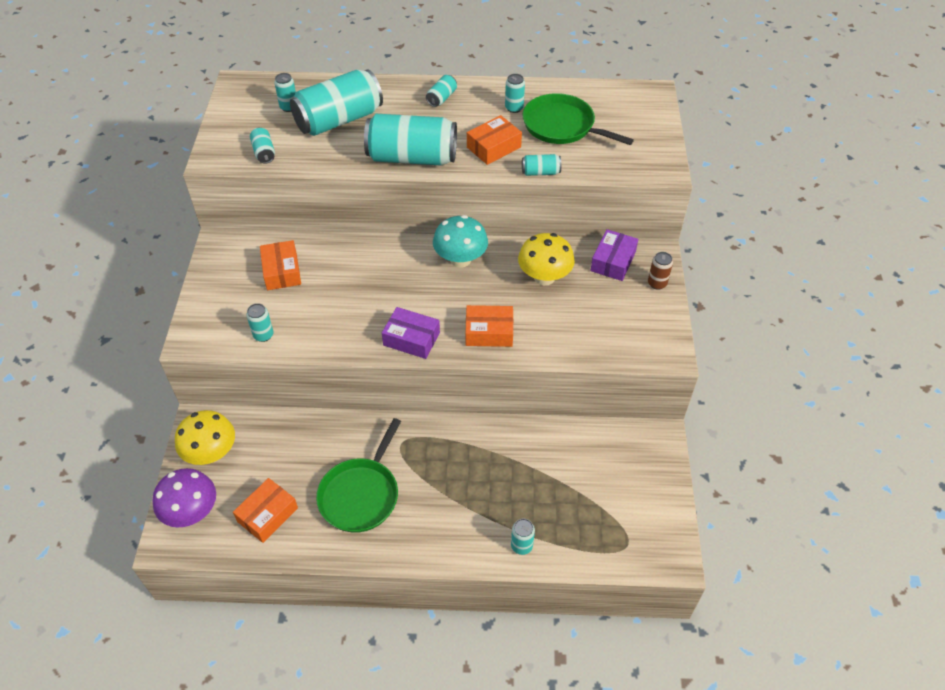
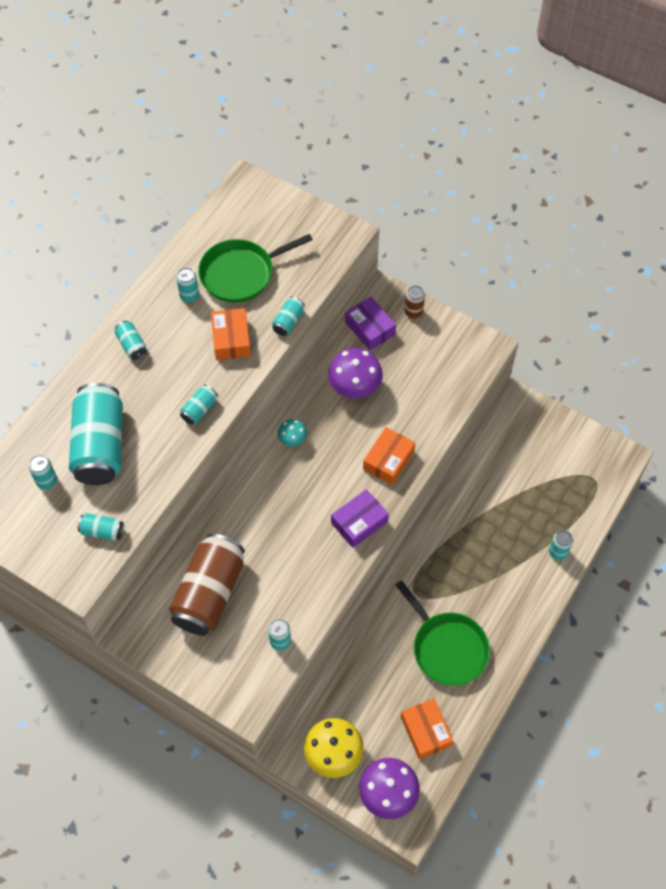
camera: 60 degrees left, 10 degrees up
(282, 271) = (209, 593): orange box -> brown can
(412, 158) = (199, 409): turquoise can -> turquoise can, size x0.43
(460, 259) = (292, 439): turquoise mushroom -> turquoise mushroom, size x0.53
(544, 277) = (354, 387): yellow mushroom -> purple mushroom

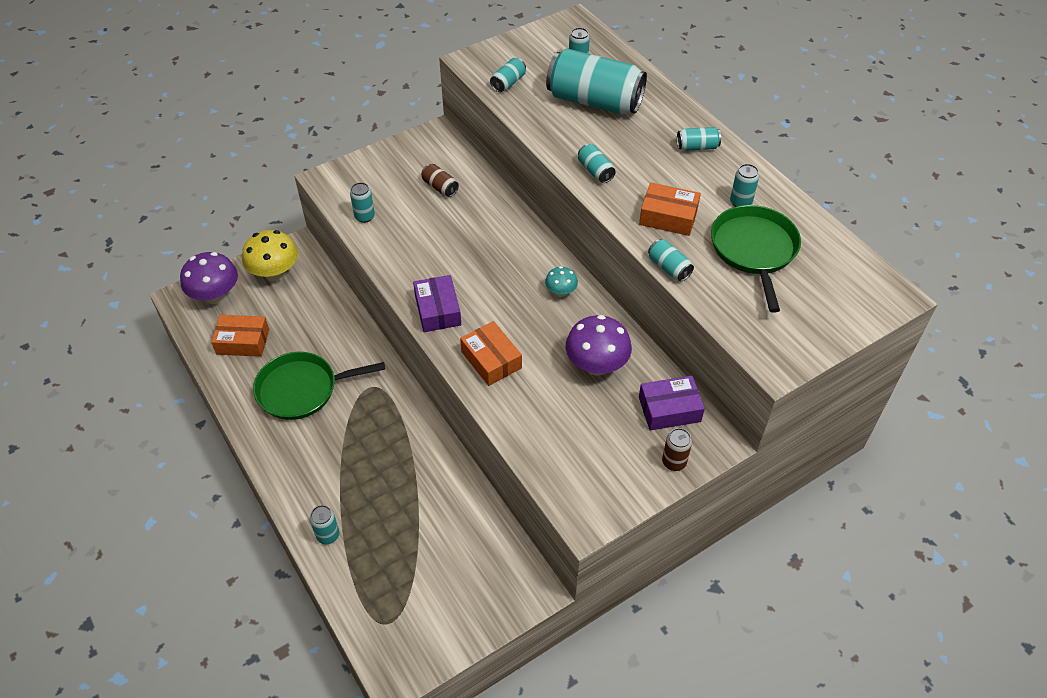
camera: 115 degrees right, 10 degrees down
(209, 593) = (440, 187): brown can -> brown can, size x0.43

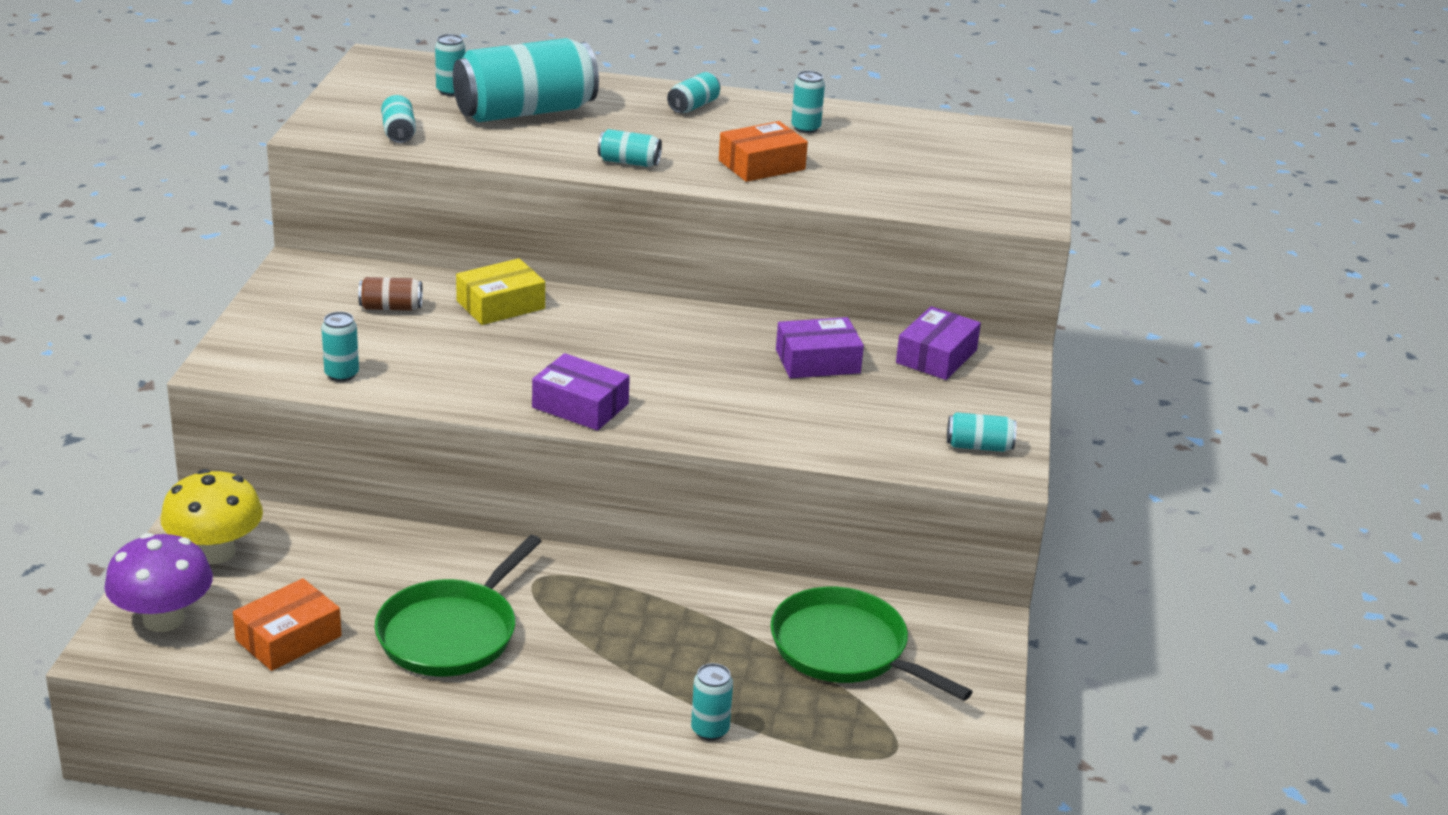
camera: 50 degrees left, 20 degrees down
(491, 217) = (500, 305): none -> yellow box
(491, 360) = (709, 413): orange box -> none
(561, 292) = (684, 326): turquoise mushroom -> none
(596, 365) = (817, 361): purple mushroom -> purple box
(669, 268) = (829, 198): turquoise can -> turquoise can (979, 446)
(674, 462) = (1004, 389): brown can -> none
(754, 250) = (877, 154): green pan -> green pan (844, 649)

